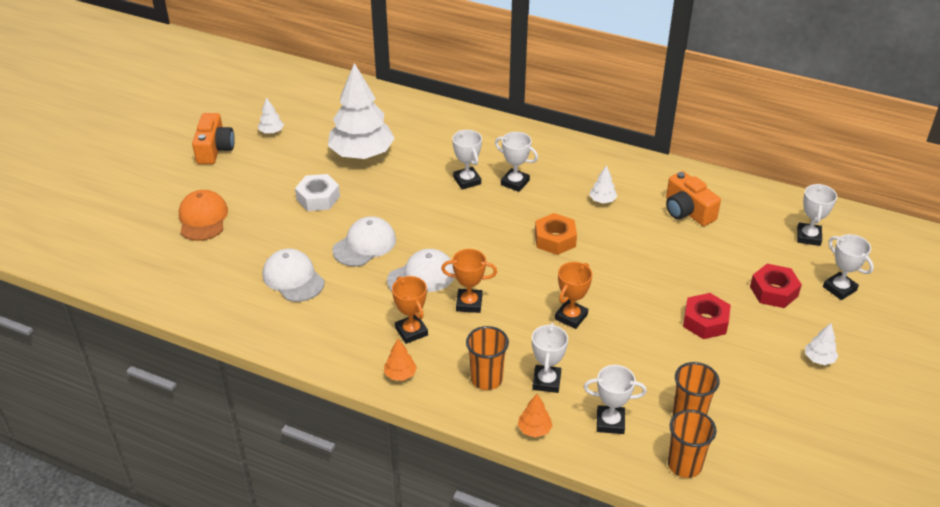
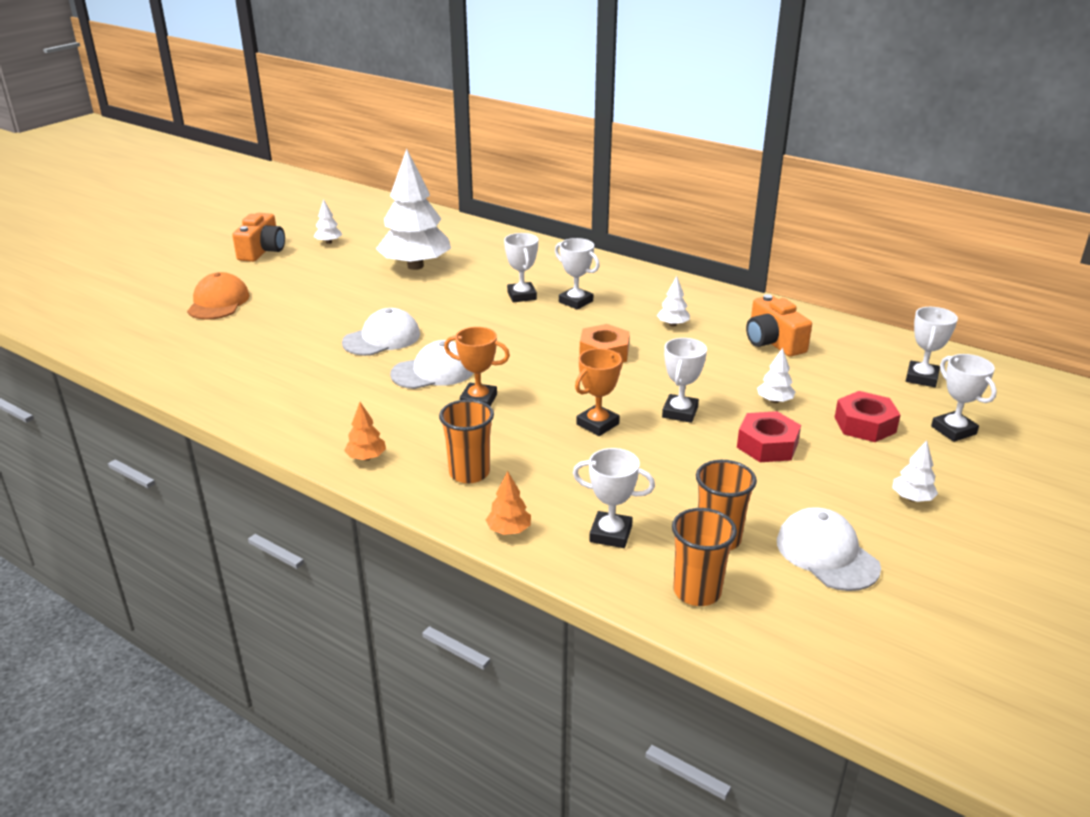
camera: 10 degrees right, 10 degrees down
(293, 278) = (287, 359): white cap -> white cap (826, 554)
(318, 198) = (350, 296): white nut -> none
(411, 331) = (398, 419): orange trophy -> none
(546, 381) = (543, 483): white trophy -> white trophy (680, 412)
(701, 275) = (774, 401): none -> white tree

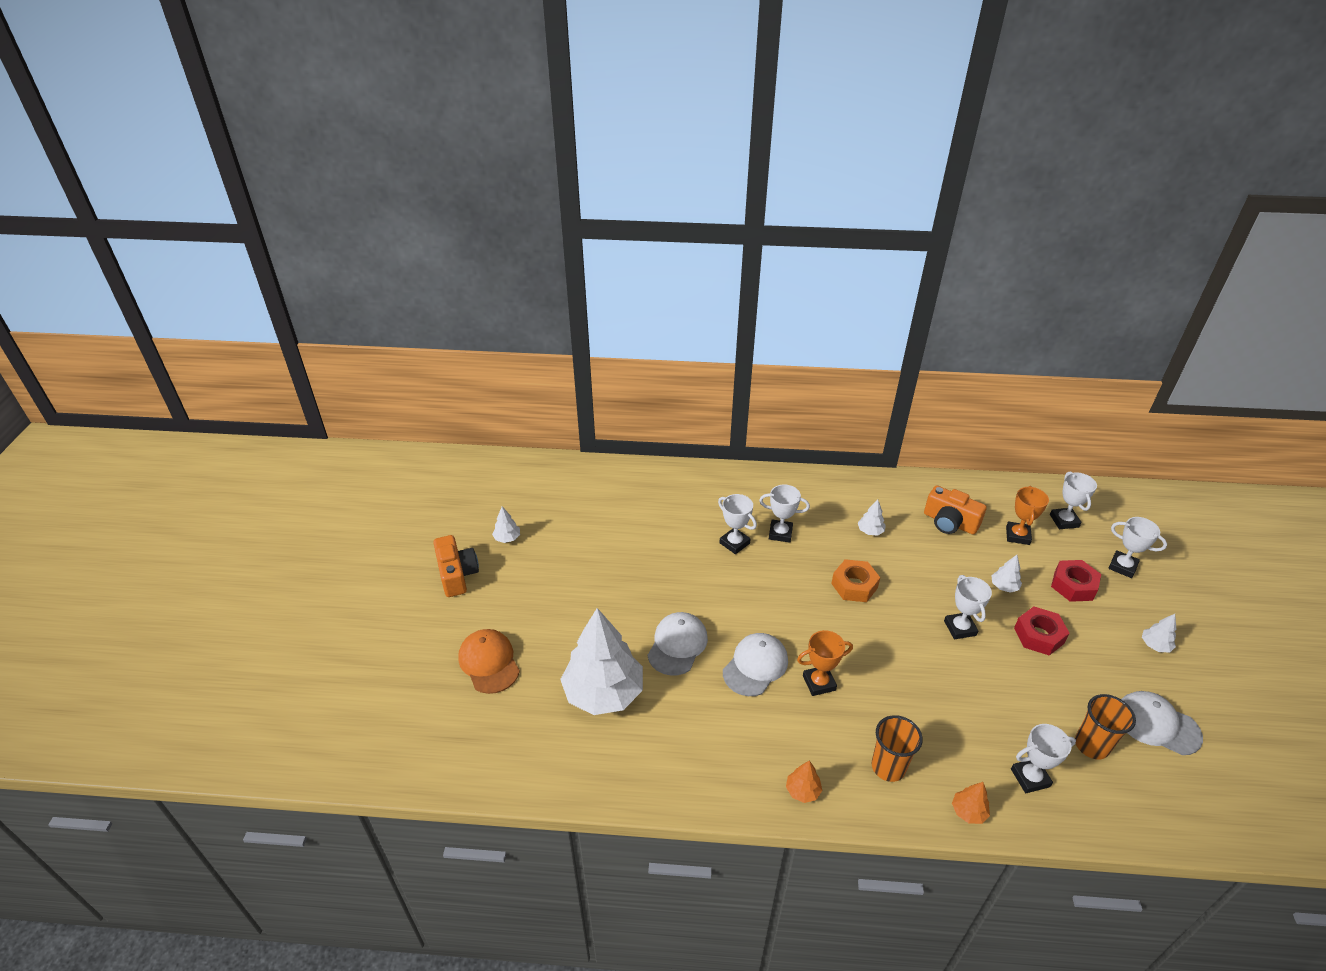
camera: 30 degrees left, 10 degrees up
(415, 266) = (615, 540): white tree -> white tree (604, 693)
(597, 424) = (921, 668): orange trophy -> orange trophy (1017, 535)
(697, 592) = (1123, 803): orange cup -> none

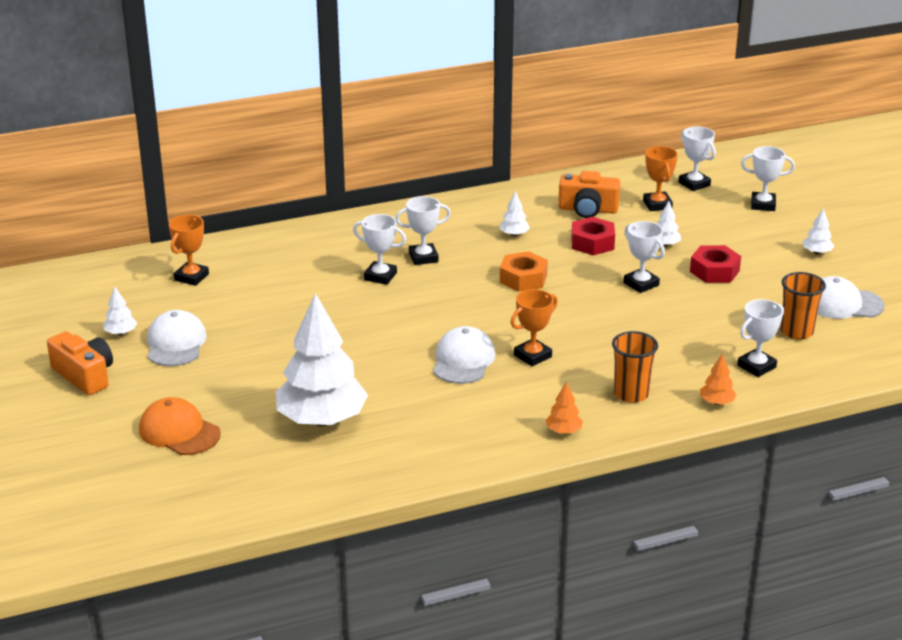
camera: 25 degrees left, 10 degrees down
(589, 496) = (191, 277): none -> orange trophy
(677, 645) = (374, 366): white cap -> white cap (175, 343)
(1073, 585) = (726, 228): red nut -> red nut (592, 243)

